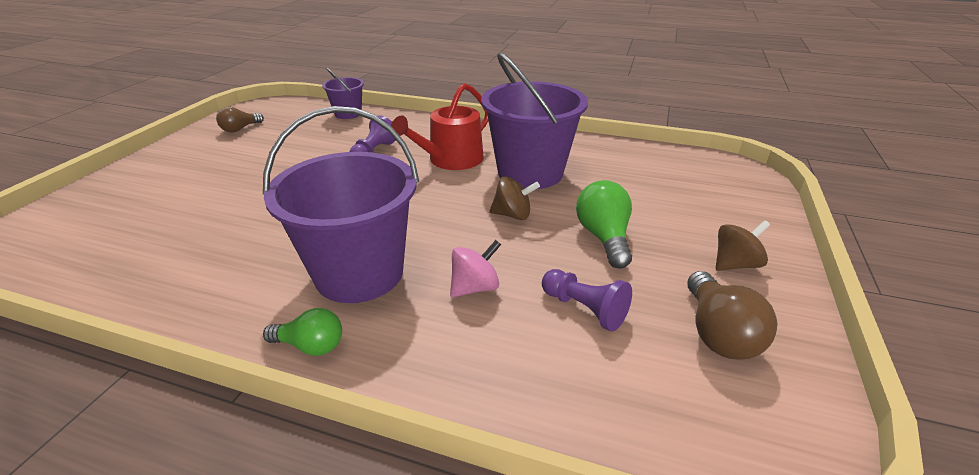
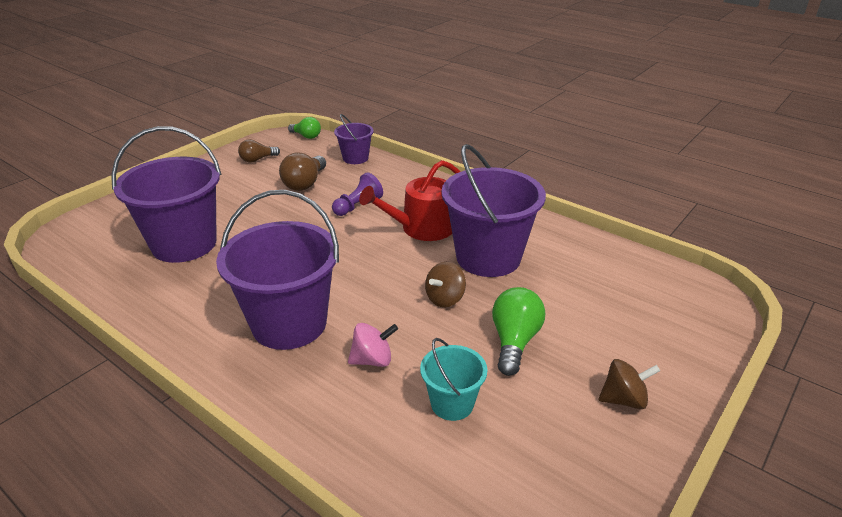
camera: 20 degrees right, 0 degrees up
(187, 219) = (184, 244): none -> purple bucket
(311, 346) = (227, 375): green light bulb -> green light bulb (306, 136)
(513, 215) = (445, 299): brown spinning top -> brown spinning top turned 105 degrees clockwise
(584, 309) = (452, 404): purple pawn -> turquoise bucket
(718, 333) = (555, 458): brown light bulb -> brown light bulb (305, 183)

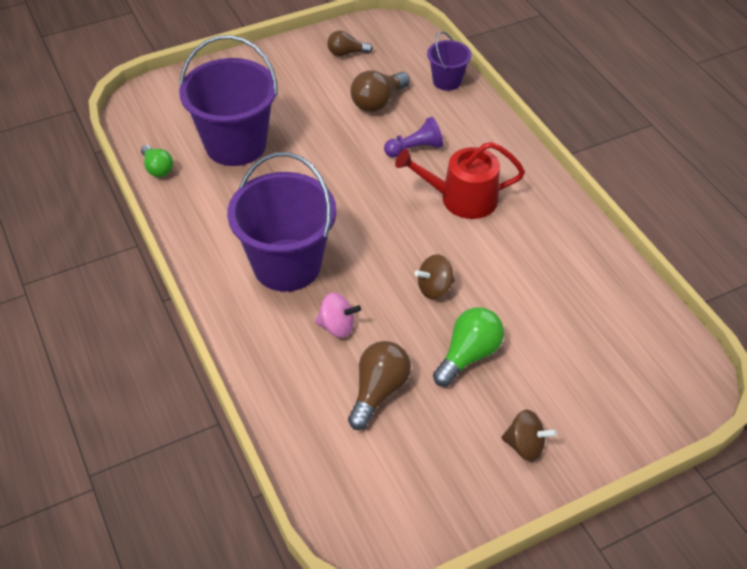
camera: 25 degrees right, 15 degrees up
(306, 136) = (412, 32): green light bulb -> green light bulb (157, 168)
(452, 404) = (378, 391): turquoise bucket -> brown light bulb
(488, 257) = (504, 256): purple bucket -> none

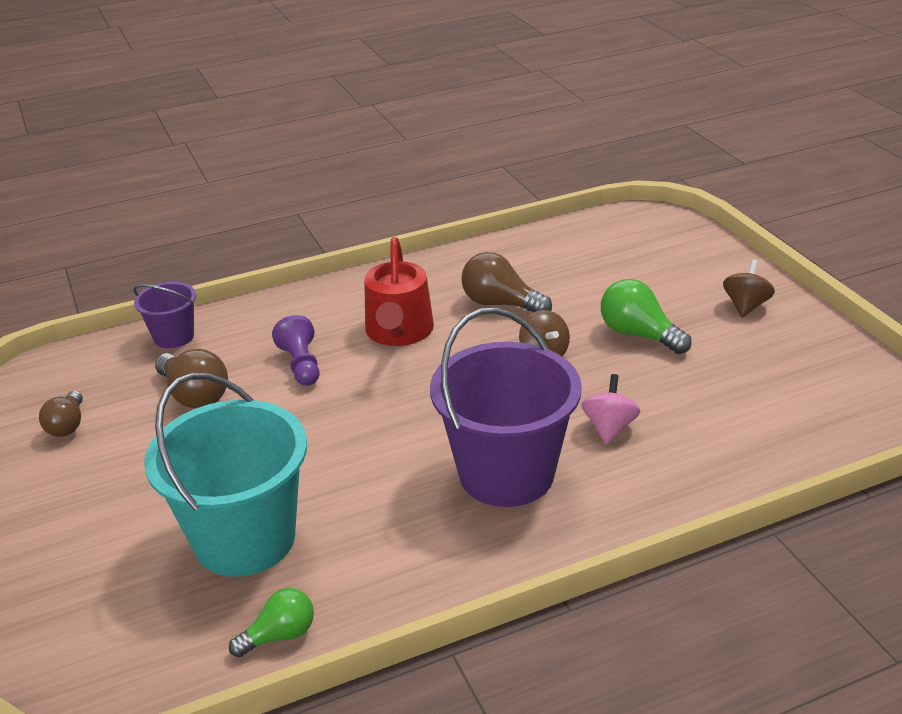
camera: 85 degrees left, 15 degrees down
(235, 144) = (245, 539): purple bucket -> turquoise bucket
(378, 391) = (700, 396): brown light bulb -> brown light bulb (500, 304)

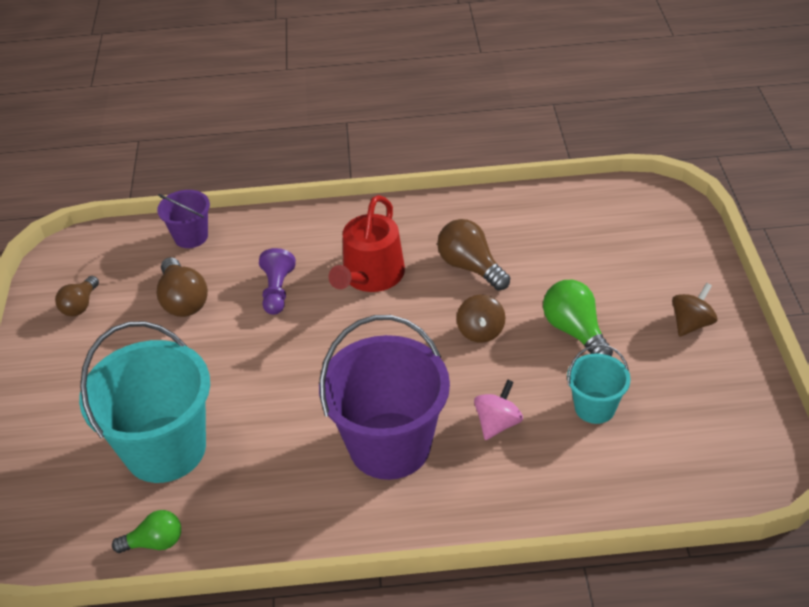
camera: 20 degrees right, 10 degrees up
(698, 392) = (594, 407): none -> turquoise bucket

